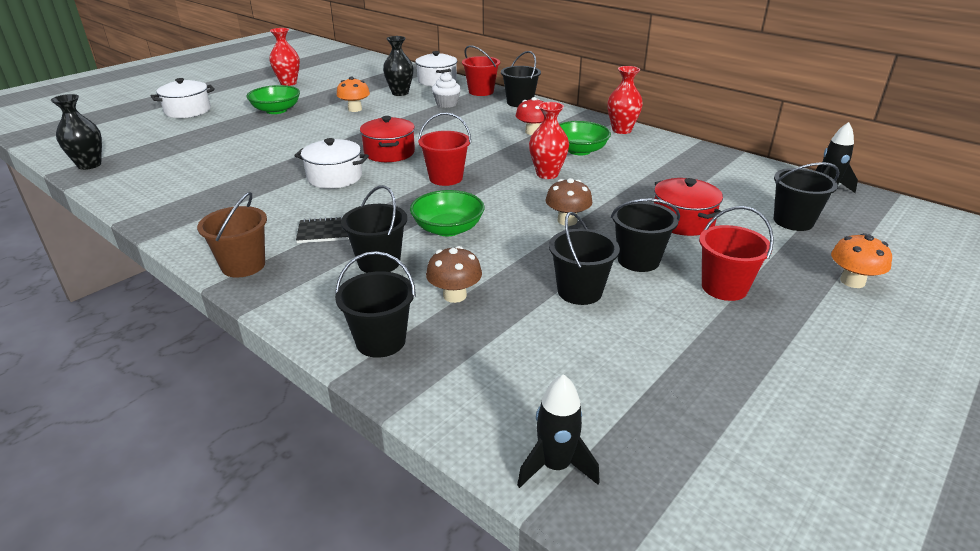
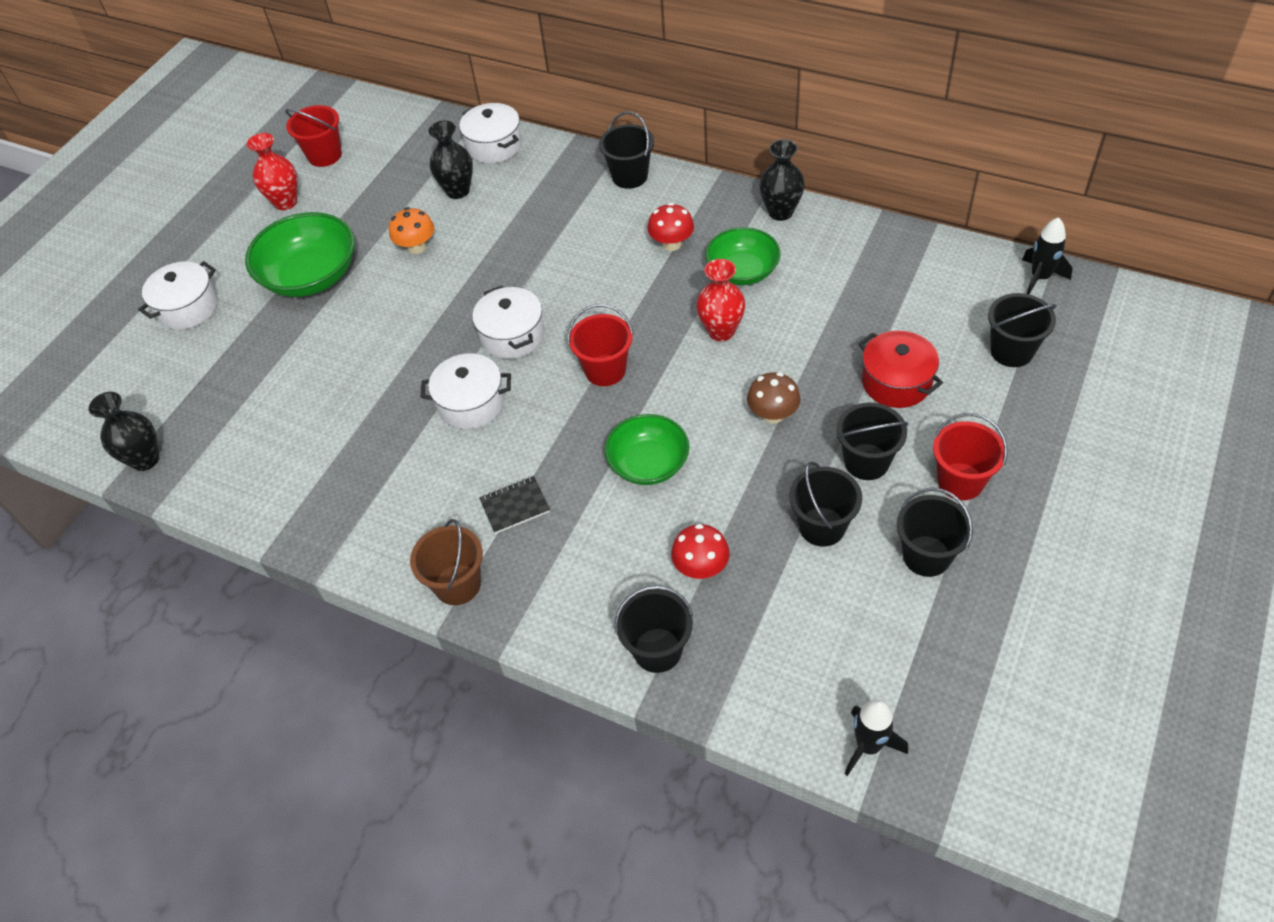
camera: 10 degrees left, 20 degrees up
(276, 110) = (311, 276): green bowl -> green bowl, size x1.51
(379, 262) = (600, 540): black bucket -> black bucket (926, 556)
(389, 153) = (512, 336): red pot -> white pot
(446, 104) = (534, 203): white cupcake -> none
(454, 295) = (701, 567): brown mushroom -> red mushroom
(481, 92) = (567, 160): red bucket -> red bucket (325, 155)
(621, 130) = (780, 212): red vase -> black vase
(852, 281) = (1080, 437): orange mushroom -> none

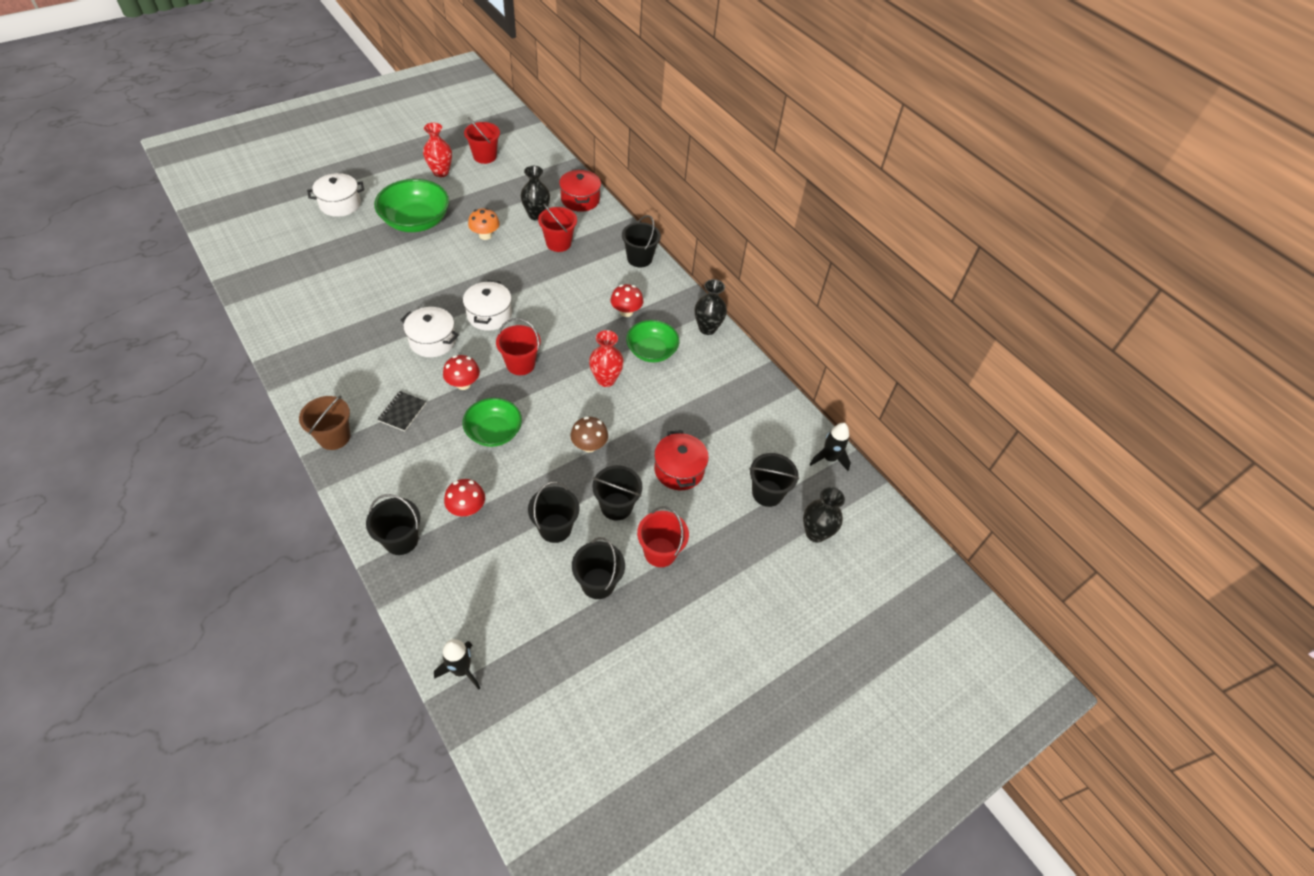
camera: 20 degrees right, 0 degrees up
(145, 459) = (247, 275): black vase -> black vase (815, 533)
(494, 146) = (580, 199): white pot -> red pot
(515, 506) = (402, 412): black notebook -> black notebook turned 75 degrees counterclockwise
(516, 209) = (558, 243): none -> red bucket
(558, 431) = (463, 384): none -> red mushroom

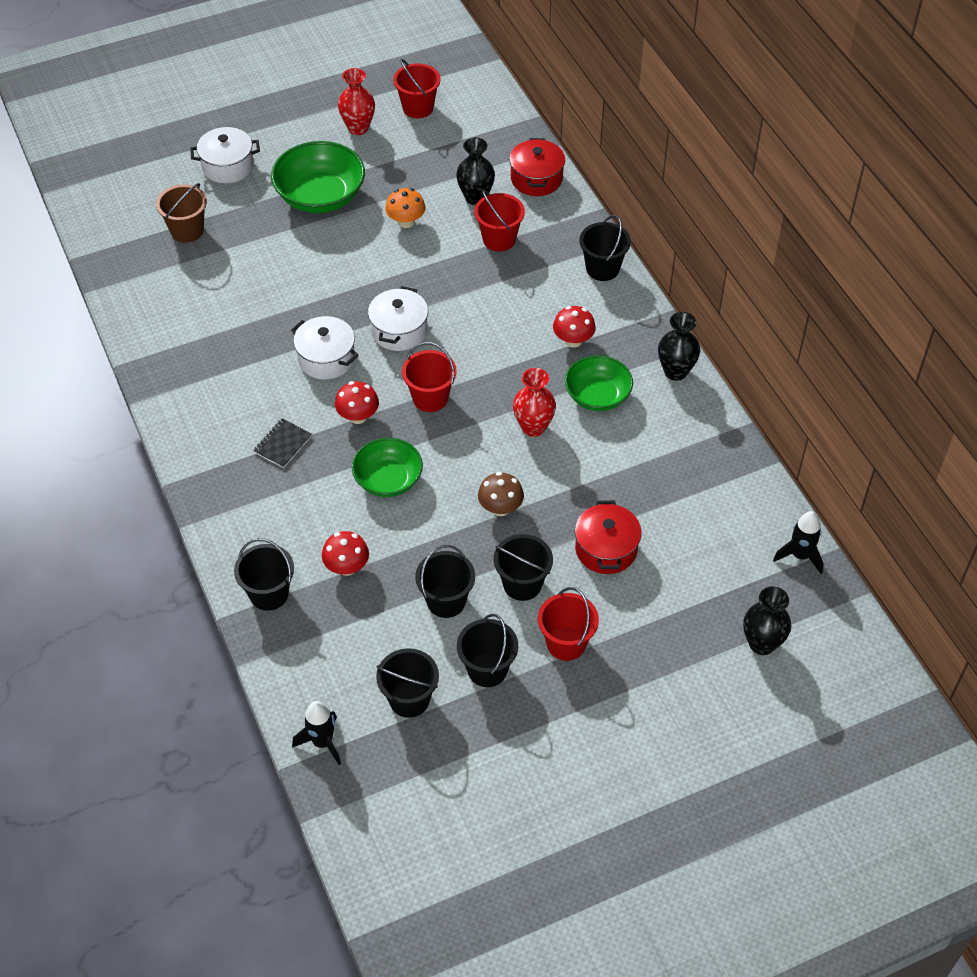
camera: 15 degrees right, 0 degrees up
(334, 437) = (202, 467): brown bucket -> brown bucket (187, 230)
(767, 493) = (711, 589): black bucket -> black bucket (409, 699)

